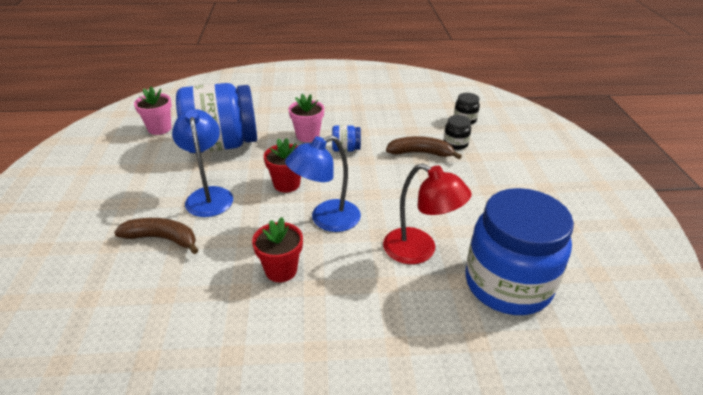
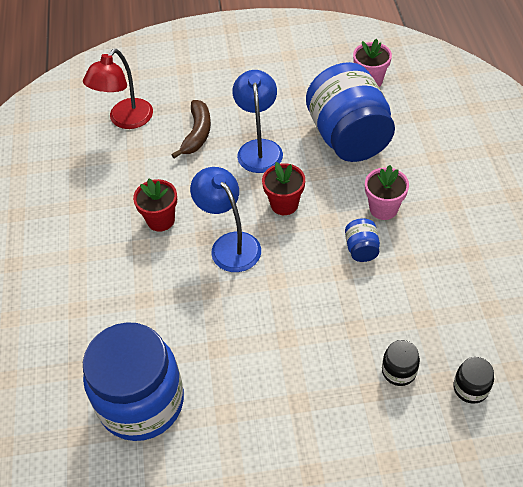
camera: 90 degrees right, 15 degrees up
(208, 195) = (259, 148): blue lamp -> blue lamp turned 75 degrees counterclockwise
(419, 251) = (187, 326): red lamp -> red lamp (125, 120)
(420, 153) = (367, 329): brown banana -> none

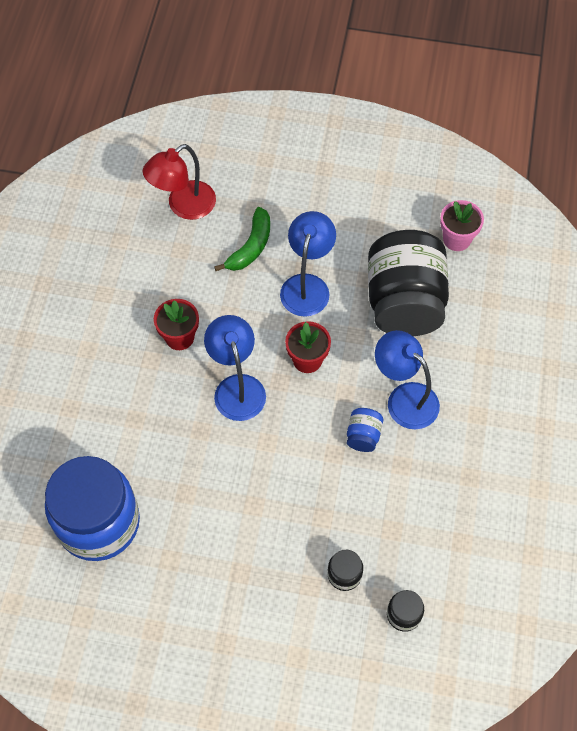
camera: 15 degrees right, 10 degrees up
(197, 134) = (251, 247): brown banana -> green banana
(348, 137) = (404, 302): blue jar -> black jar
(383, 208) = (404, 398): pink flower pot -> blue lamp

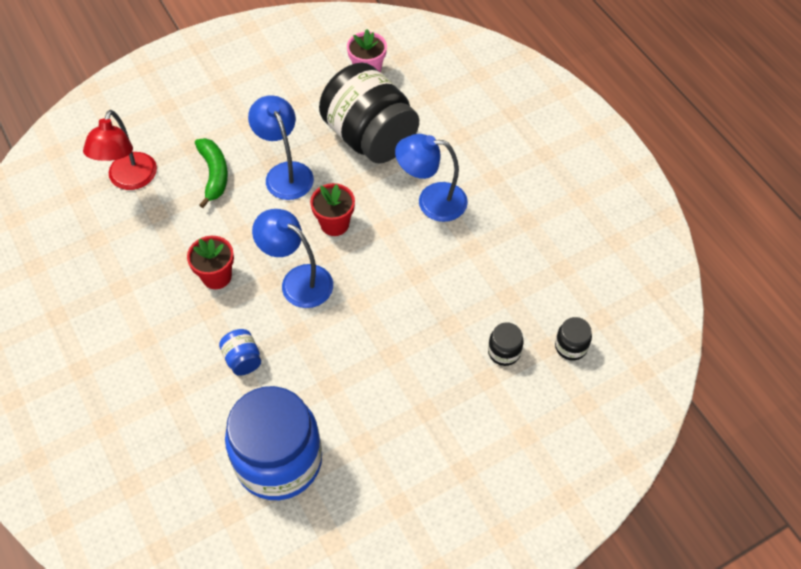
camera: 40 degrees left, 5 degrees down
(363, 436) = (426, 247): blue jar -> blue jar (242, 359)

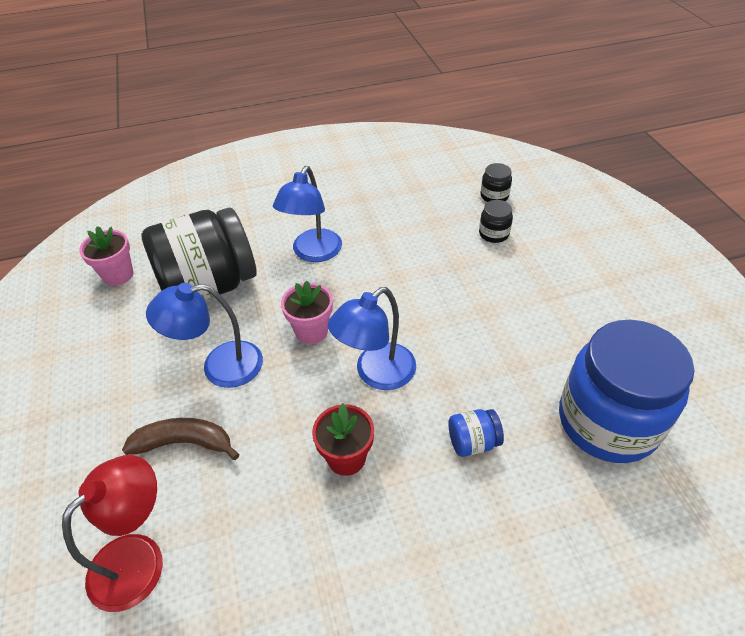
camera: 75 degrees left, 10 degrees down
(129, 180) = (139, 557): red lamp -> red lamp turned 75 degrees counterclockwise
(214, 174) = (184, 443): green banana -> brown banana
(334, 224) = (311, 331): red flower pot -> pink flower pot

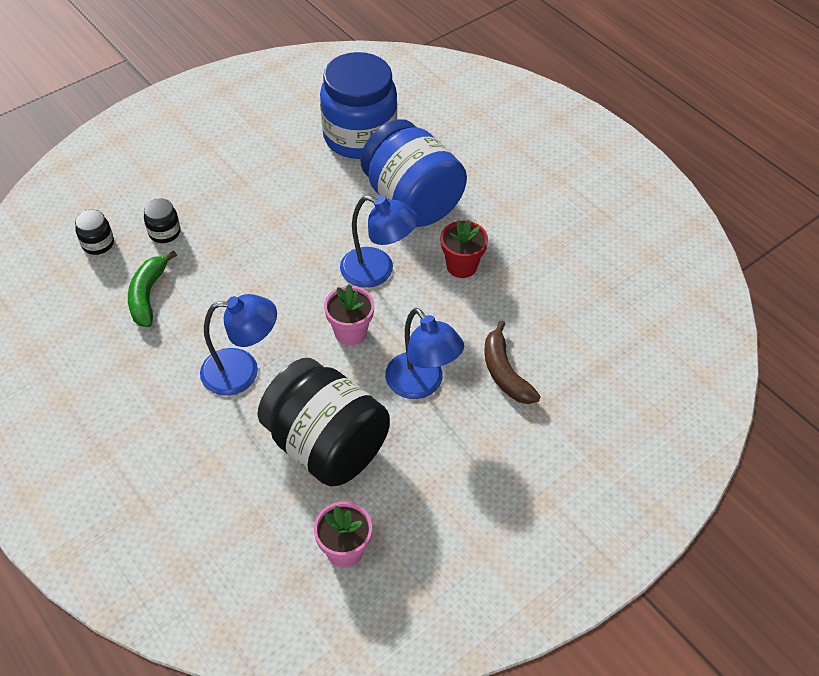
camera: 115 degrees left, 5 degrees up
(139, 557) = (599, 354): red lamp -> none
(423, 215) = (148, 295): none -> green banana
(472, 442) = (412, 201): blue jar -> blue jar, size x2.48

